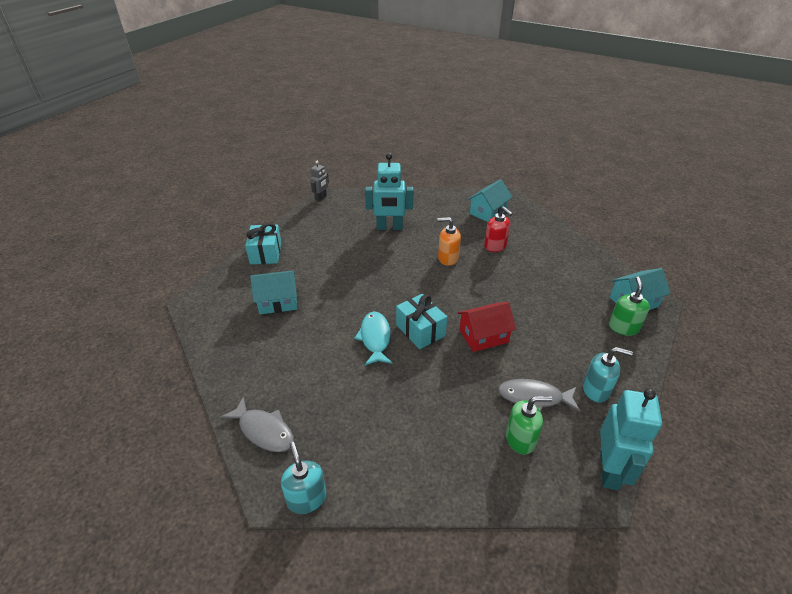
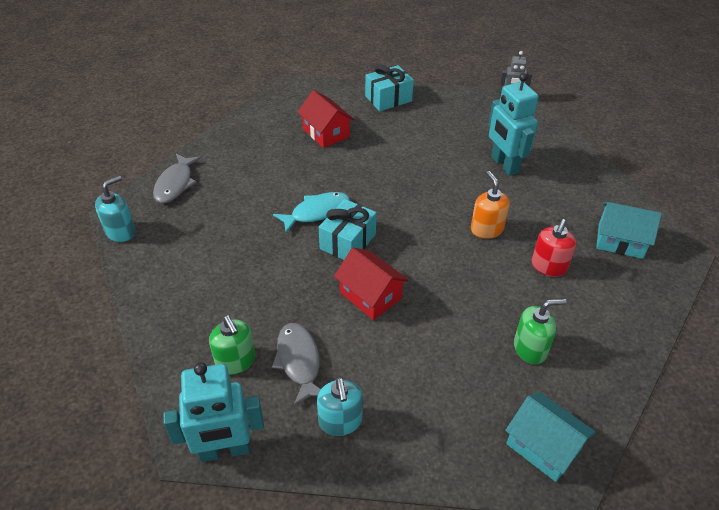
camera: 65 degrees right, 5 degrees up
(278, 302) = (326, 133): turquoise house -> red house
(623, 327) = (476, 439): green soap dispenser -> green soap dispenser (530, 349)

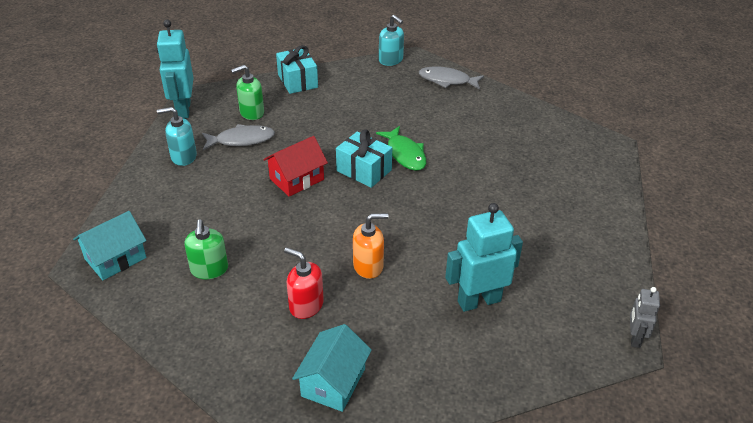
camera: 95 degrees right, 5 degrees down
(316, 212) = (405, 154): turquoise fish -> green fish
(326, 133) = (529, 165): red house -> none
(388, 99) = (604, 216): turquoise gift -> turquoise gift (297, 81)

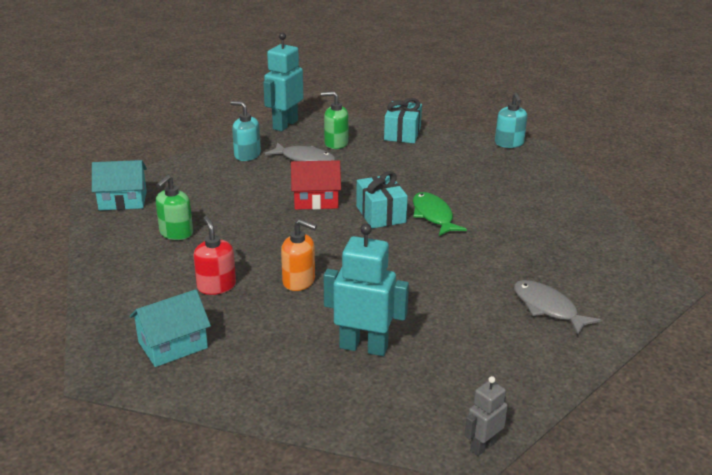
camera: 35 degrees right, 10 degrees down
(405, 154) = (433, 216): green fish -> green fish turned 150 degrees clockwise
(447, 80) = (547, 175): grey fish -> grey fish (548, 308)

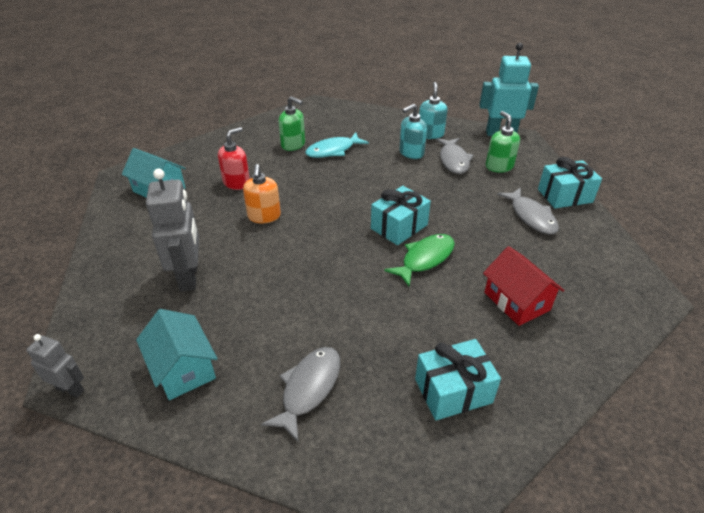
camera: 65 degrees right, 10 degrees up
(123, 200) = (319, 112): turquoise house -> turquoise house (183, 368)
(176, 233) = (293, 145): green soap dispenser -> green soap dispenser turned 150 degrees counterclockwise
(216, 213) = (333, 150): none -> turquoise fish
(316, 200) = (391, 186): red house -> red house (516, 301)
(363, 347) = (189, 276): turquoise robot -> grey robot
(416, 155) = (531, 216): none -> grey fish
(509, 143) = (639, 273): turquoise soap dispenser -> turquoise soap dispenser (411, 153)
(579, 247) = (453, 391): none -> turquoise gift

